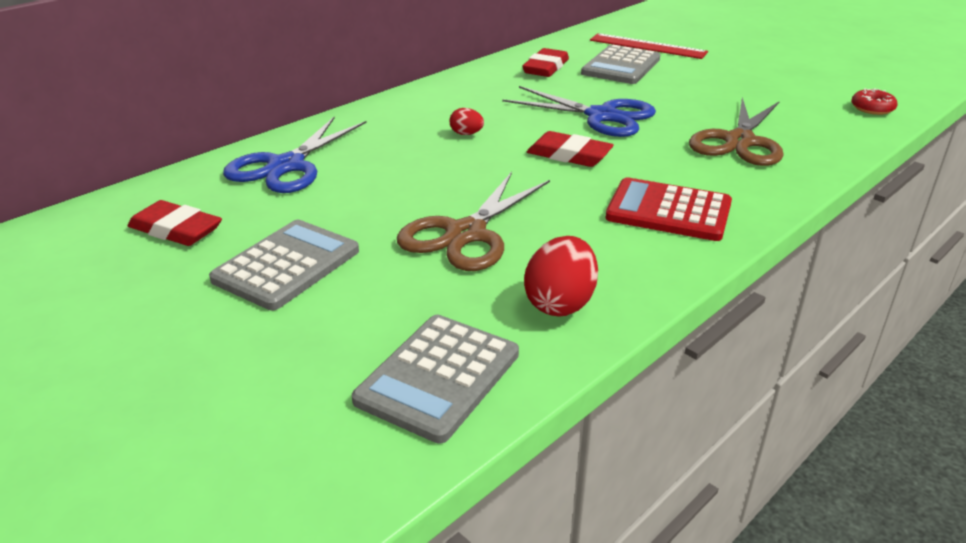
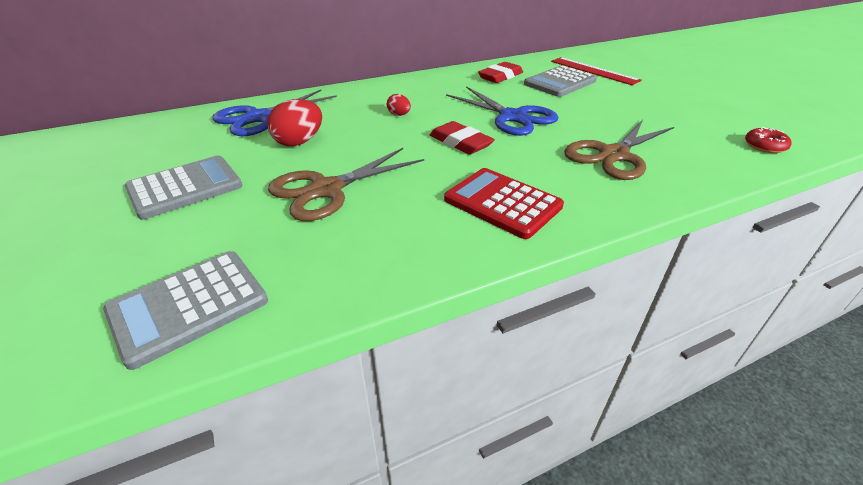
camera: 20 degrees right, 5 degrees up
(176, 229) = (149, 148): red eraser -> none
(560, 303) = (342, 265): red egg -> red egg (299, 142)

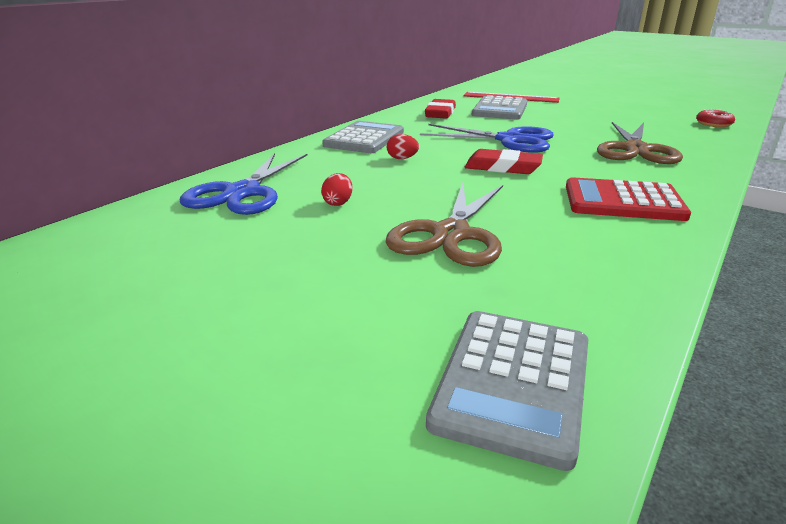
camera: 30 degrees left, 10 degrees down
(185, 188) = (277, 279): grey calculator -> grey calculator (364, 139)
(299, 142) = (338, 203): red egg -> red egg, size x0.54

